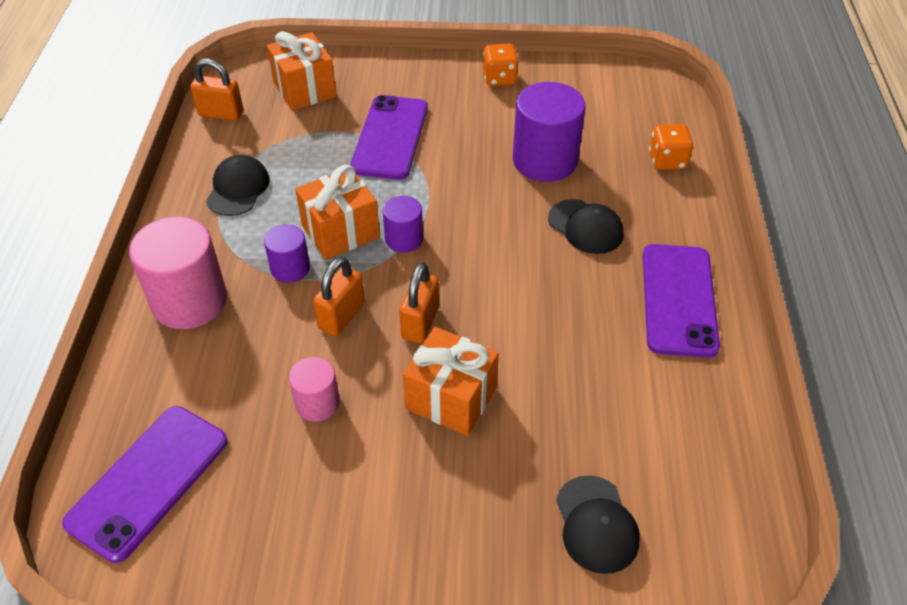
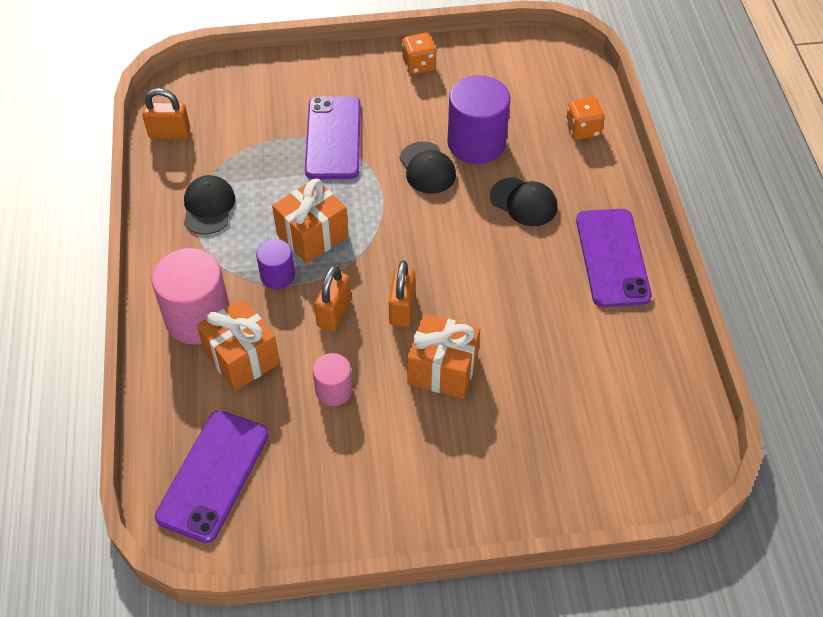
camera: 10 degrees left, 5 degrees up
(304, 89) = (241, 98): orange gift -> orange gift (242, 358)
(404, 239) = (370, 235): purple cylinder -> none
(596, 524) = (578, 452): black cap -> black cap (427, 168)

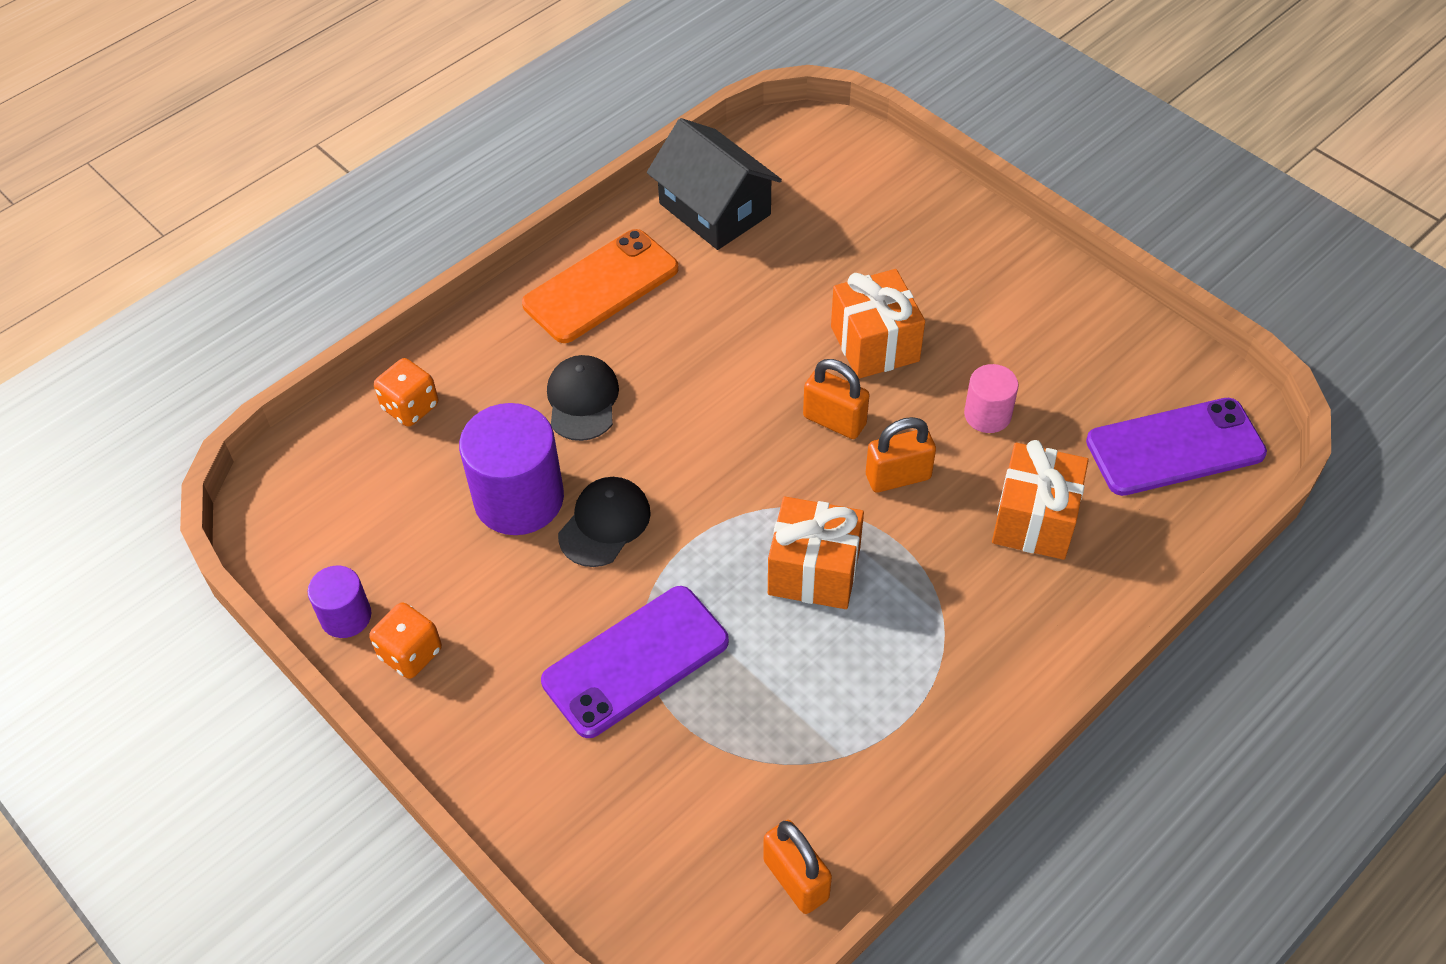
camera: 125 degrees left, 0 degrees up
(198, 318) = (1031, 600): pink cylinder -> none
(208, 207) = (874, 719): black cap -> none
(277, 276) = (902, 565): purple cylinder -> purple cylinder (346, 616)
(402, 309) = (834, 421): orange padlock -> orange padlock turned 60 degrees clockwise
(612, 257) = (601, 286): purple phone -> orange phone
(641, 358) = (715, 209): none -> black house

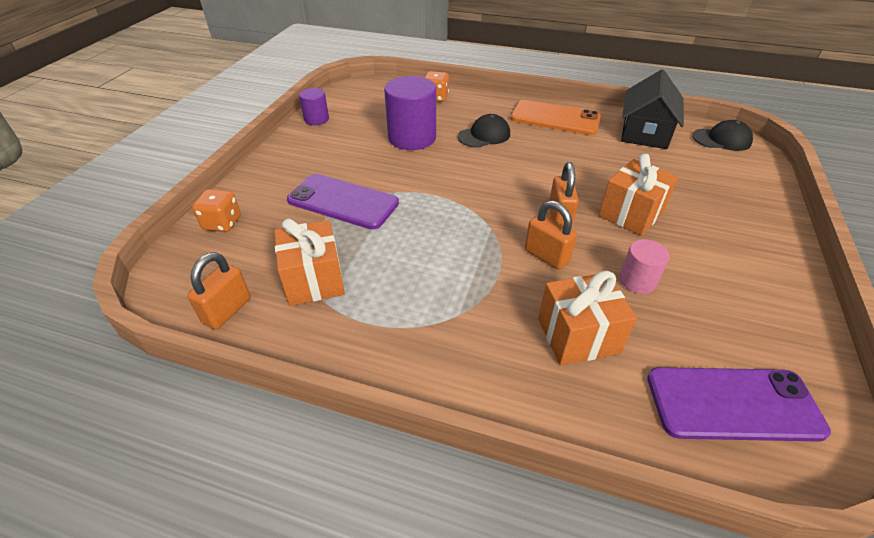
camera: 60 degrees right, 10 degrees down
(410, 653) = (307, 139): orange dice -> orange dice (222, 223)
(605, 523) = (418, 165): black cap -> black cap (722, 139)
(814, 571) = (448, 244): orange gift -> orange gift (314, 280)
(1175, 447) = (733, 404): purple phone -> purple phone turned 45 degrees counterclockwise

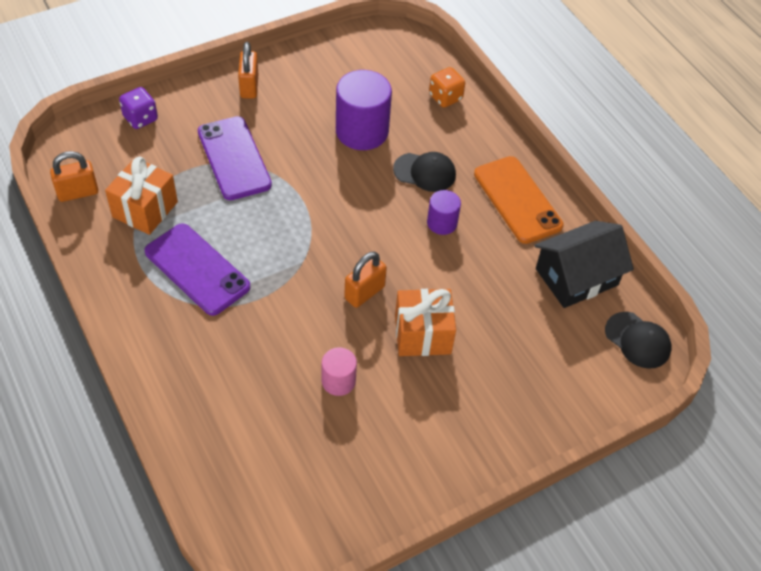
camera: 40 degrees right, 10 degrees up
(222, 223) = (140, 118): orange dice -> purple dice
(316, 119) = (313, 54): purple cylinder -> purple cylinder (442, 223)
(546, 256) = (307, 313): orange padlock -> orange padlock (249, 86)
(578, 336) = (243, 378): orange gift -> none
(733, 404) = (267, 490): purple phone -> purple phone (197, 269)

